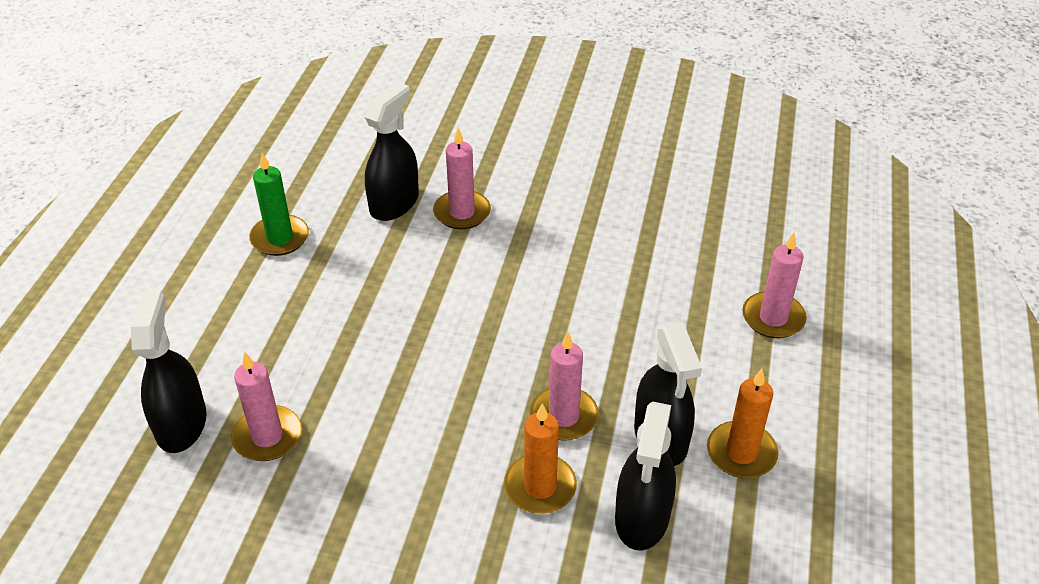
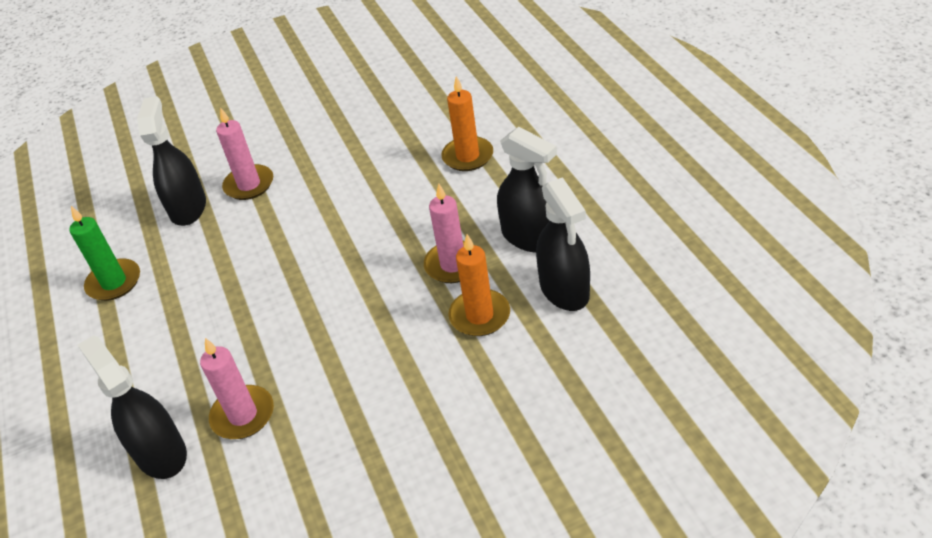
camera: 30 degrees left, 0 degrees up
(741, 453) = (588, 214): orange candle -> orange candle (467, 156)
(773, 318) = (532, 127): pink candle -> none

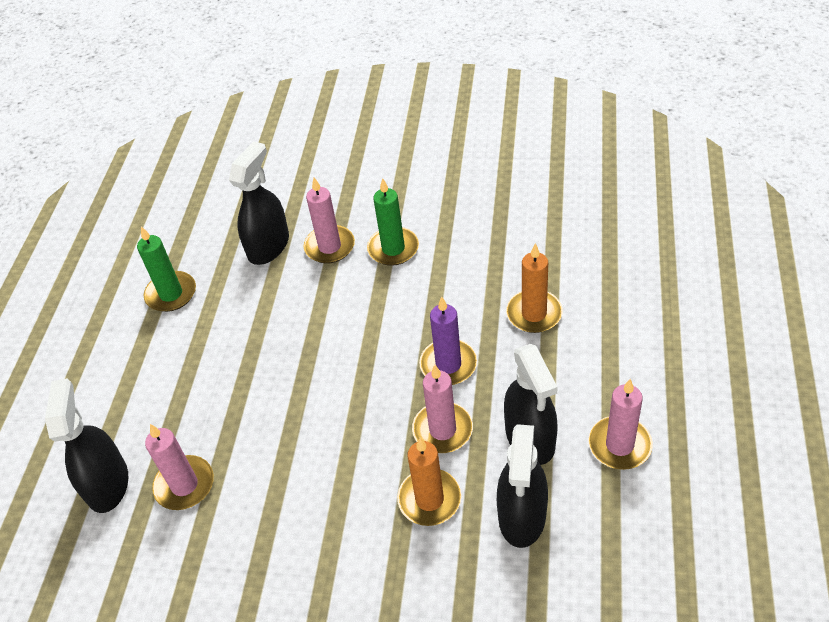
camera: 30 degrees right, 5 degrees up
(310, 163) = (393, 248): none -> green candle
(423, 219) = (448, 364): none -> purple candle
(603, 209) = (619, 445): none -> pink candle

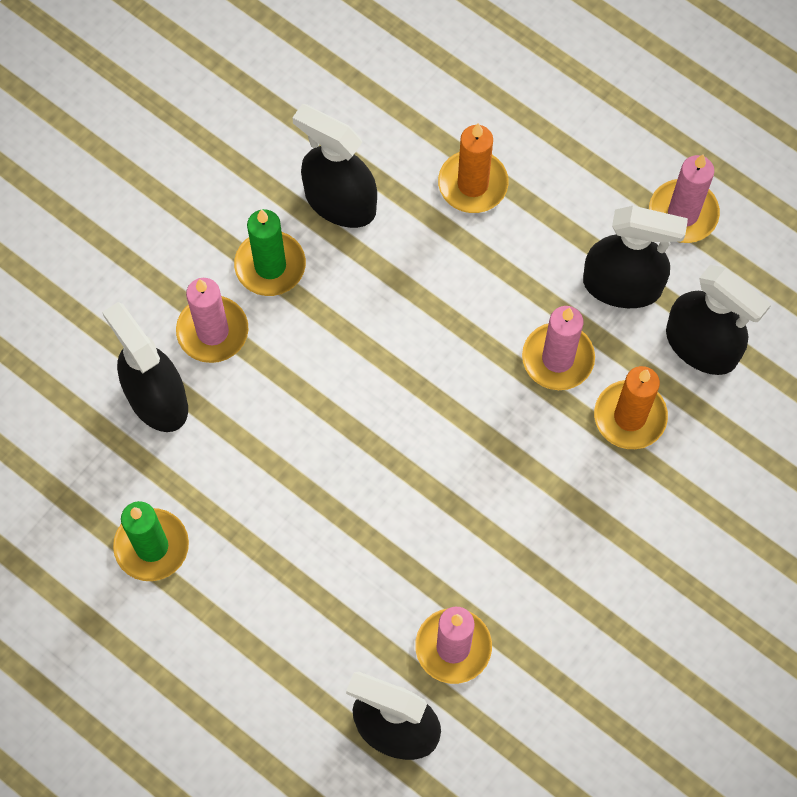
camera: 65 degrees left, 20 degrees up
(448, 364) = (480, 305): purple candle -> none
(463, 257) = (340, 202): none -> black spray bottle

